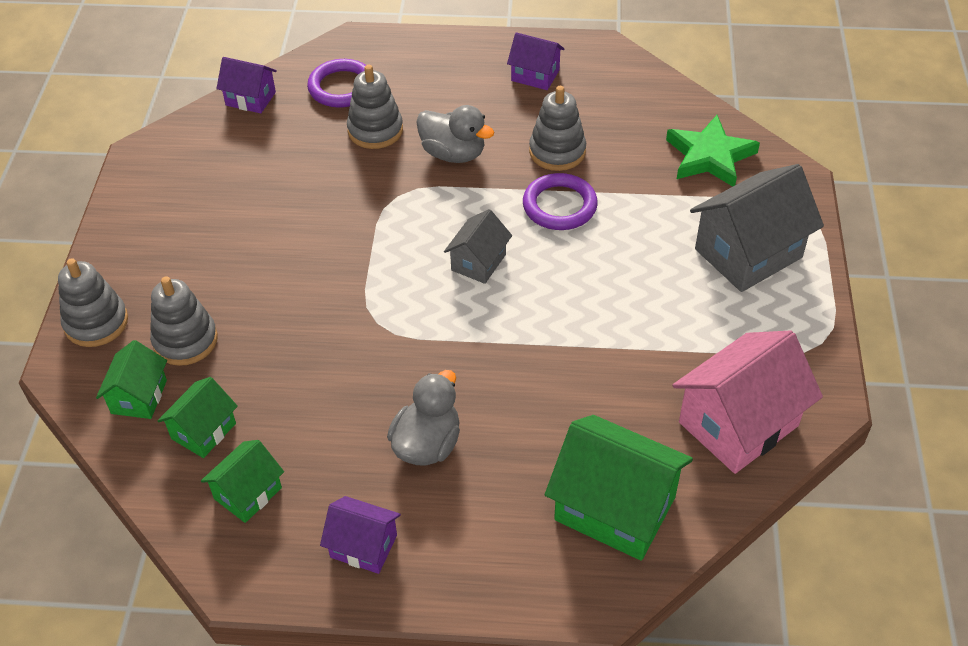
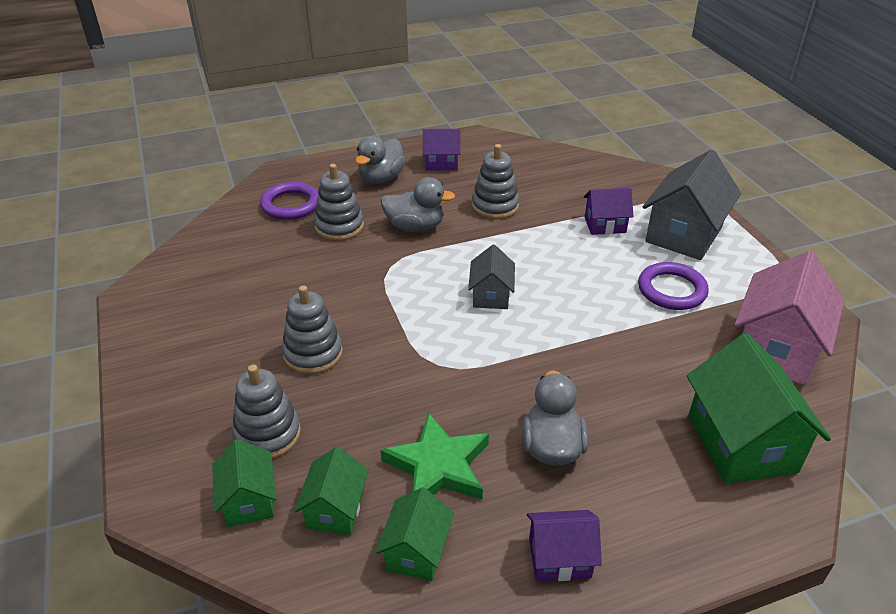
camera: 25 degrees left, 10 degrees down
(96, 322) = (164, 447): grey stacking toy -> grey stacking toy (313, 354)
(250, 99) = (214, 230): purple house -> purple house (605, 225)
(456, 78) = (381, 178): none -> grey duck
(559, 206) = (524, 240): purple ring -> purple ring (671, 290)
(615, 508) = (741, 443): green house -> green house turned 75 degrees clockwise
(709, 156) = (606, 182): green star -> green star (438, 466)

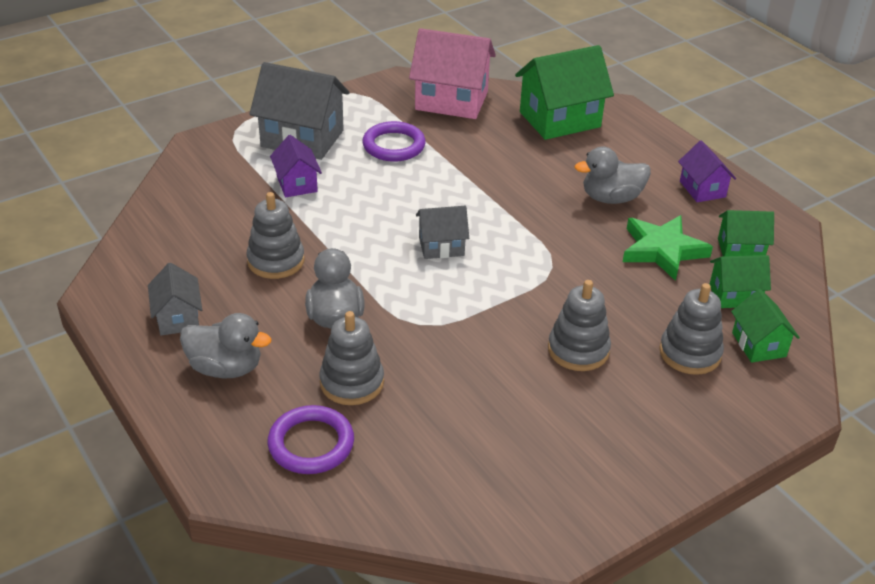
camera: 105 degrees left, 0 degrees up
(249, 500) = (758, 344): green house -> green house turned 75 degrees counterclockwise
(441, 163) = (178, 318): purple house -> grey house

